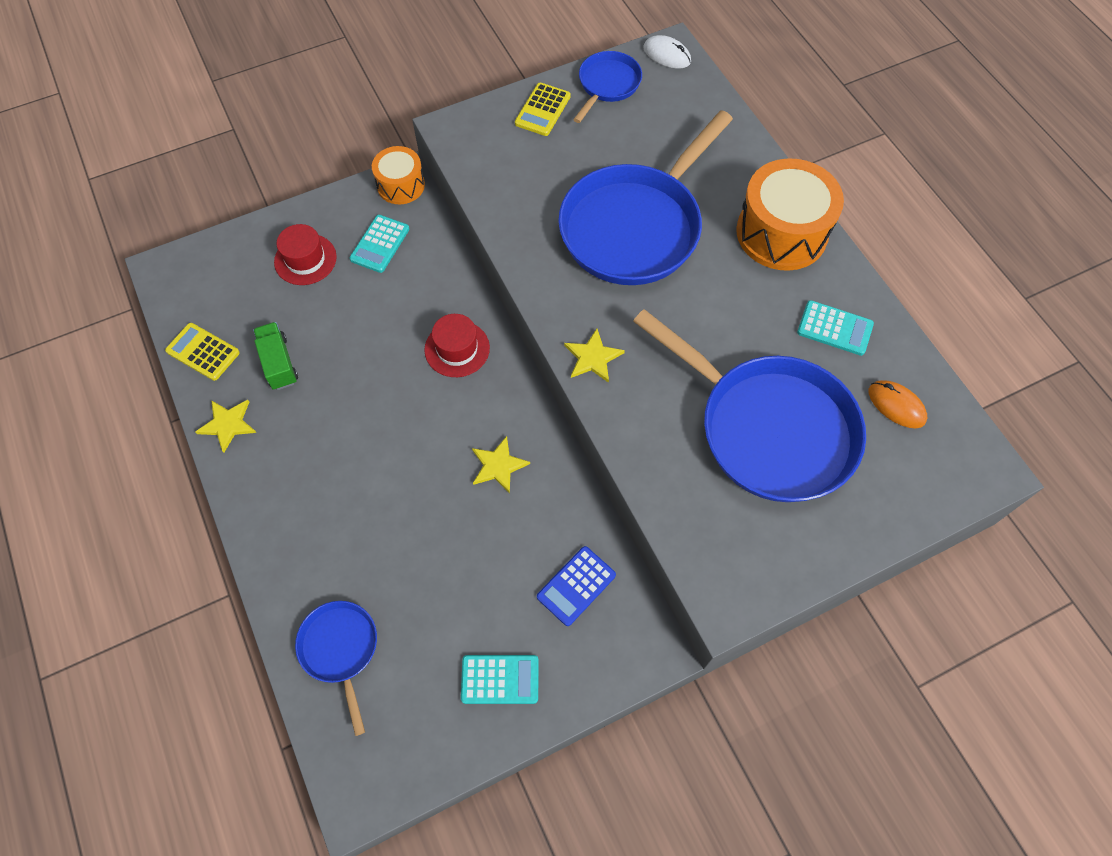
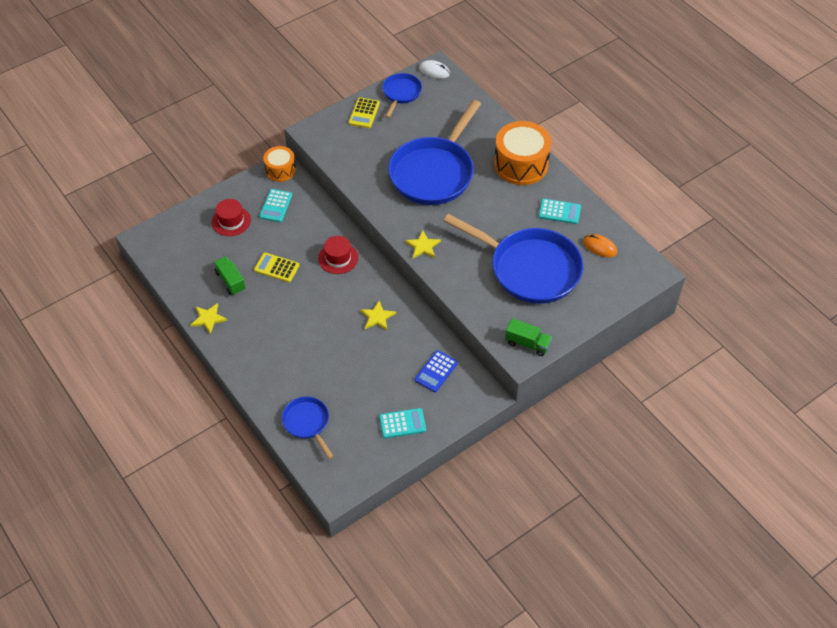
camera: 10 degrees left, 10 degrees down
(203, 352) = (181, 281): yellow calculator -> yellow calculator (276, 268)
(742, 577) = (527, 343): none -> green truck

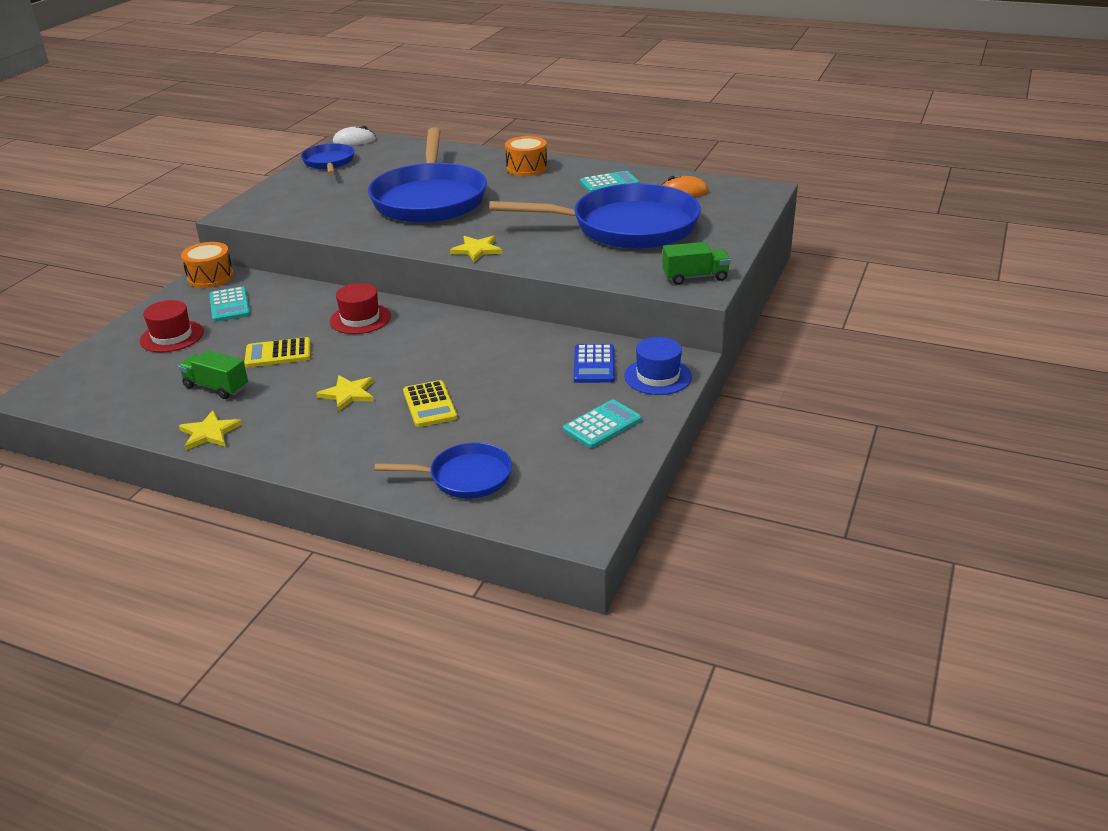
camera: 30 degrees left, 20 degrees down
(307, 423) = (465, 477): blue pan -> blue pan turned 150 degrees clockwise
(364, 113) = (295, 185): yellow calculator -> yellow calculator (430, 405)
(377, 317) = (465, 347): yellow star -> yellow star (348, 394)
(462, 401) = (658, 376): none -> blue hat
(521, 164) = (526, 168): orange drum -> orange drum, size x0.58

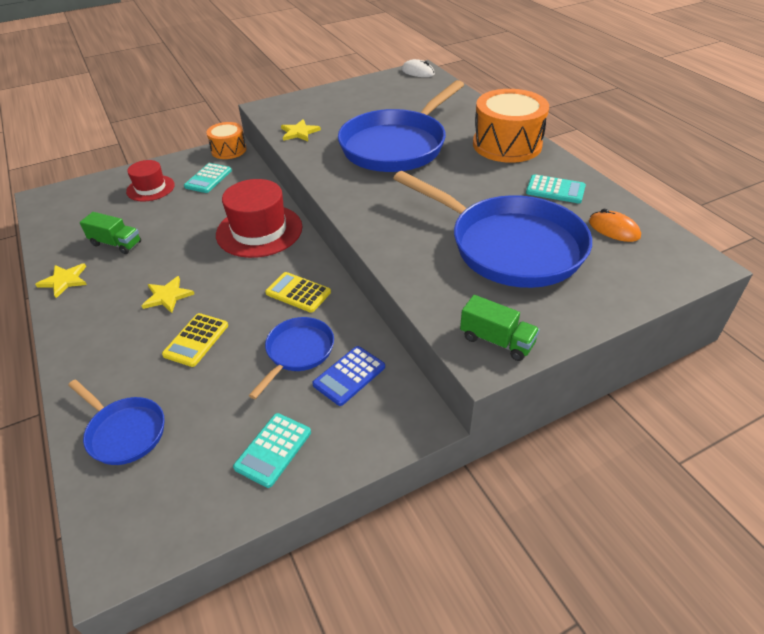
camera: 40 degrees right, 10 degrees up
(216, 387) = (116, 244): green truck -> green truck turned 135 degrees clockwise
(278, 354) = (179, 235): yellow calculator -> yellow calculator (298, 293)
(329, 162) = (376, 85): blue pan -> blue pan (297, 352)
(360, 319) = (259, 231): red hat -> red hat, size x1.66
(477, 250) = (363, 212): yellow star -> yellow star (299, 132)
(526, 168) = (507, 145): orange drum -> orange drum, size x1.73
(602, 425) = (273, 450): turquoise calculator -> turquoise calculator turned 120 degrees clockwise
(658, 376) = (381, 425): blue hat -> none

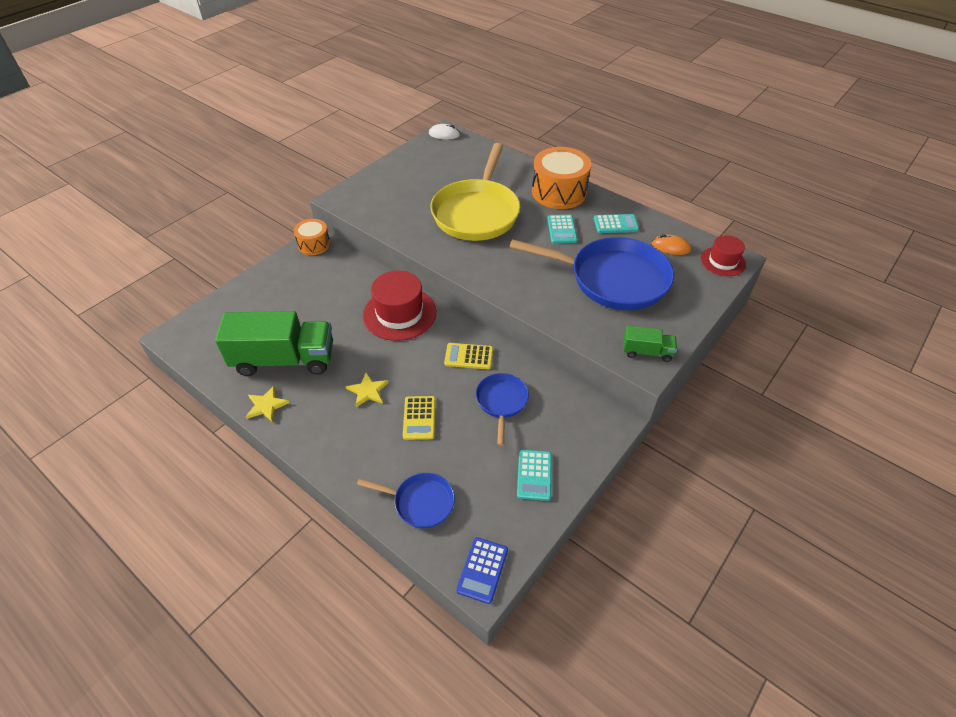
camera: 25 degrees left, 5 degrees up
(116, 244) = (284, 360): green truck -> green truck, size x2.12
(150, 188) = (271, 300): red hat -> red hat (722, 261)
(208, 178) = (317, 277): turquoise calculator -> turquoise calculator (562, 230)
(299, 132) = (387, 218): yellow star -> none
(349, 376) = (549, 407): blue calculator -> blue calculator (482, 570)
(397, 145) = (477, 212): blue pan -> yellow pan

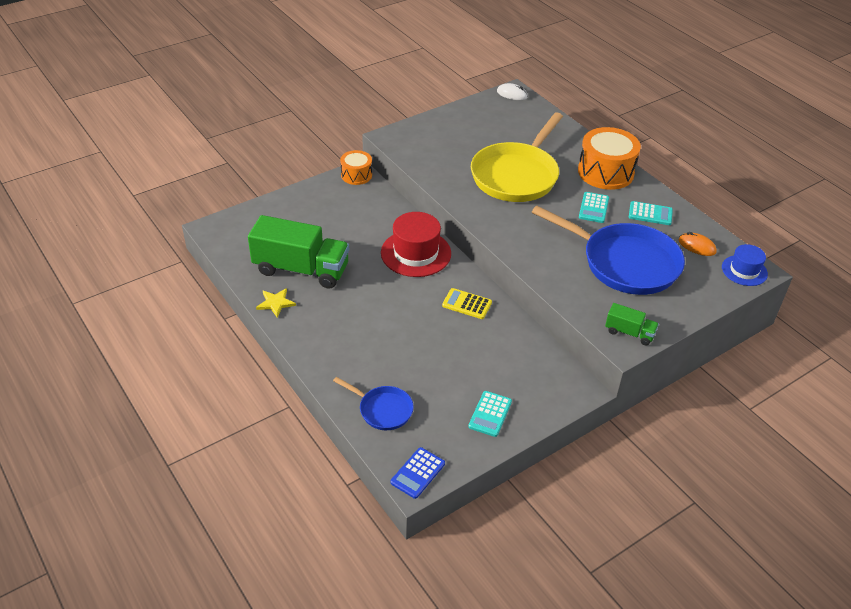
camera: 15 degrees right, 5 degrees down
(367, 391) = (366, 312): yellow star -> none
(419, 418) = (404, 344): yellow calculator -> none
(501, 402) = (483, 349): blue pan -> none
(722, 261) = (744, 270): red hat -> blue hat

